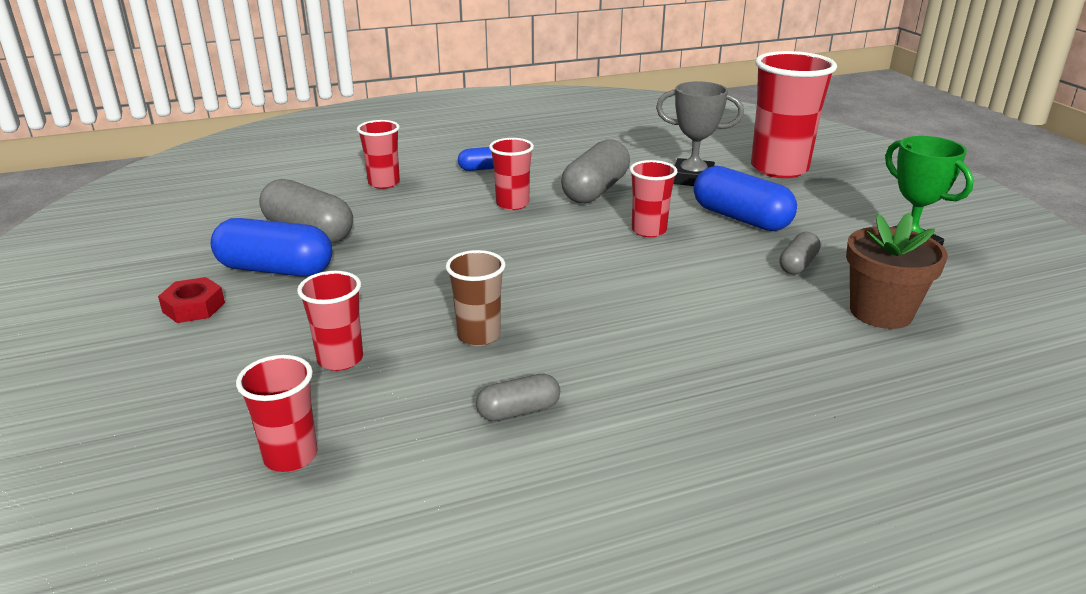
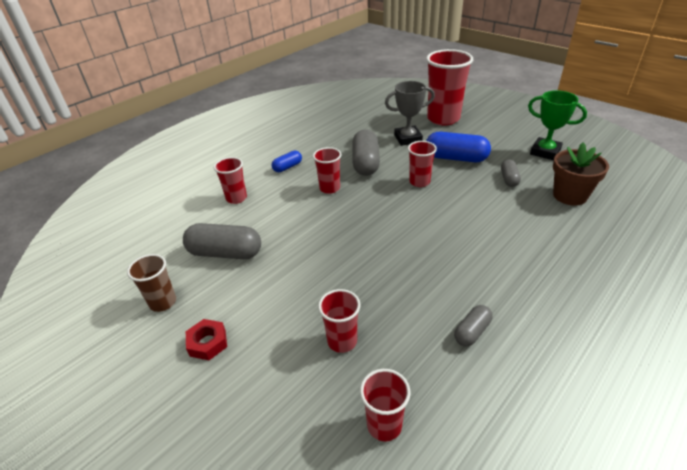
camera: 25 degrees left, 10 degrees up
(275, 269) = (233, 290): blue capsule -> none
(478, 335) = (402, 289): brown cup -> brown cup (163, 302)

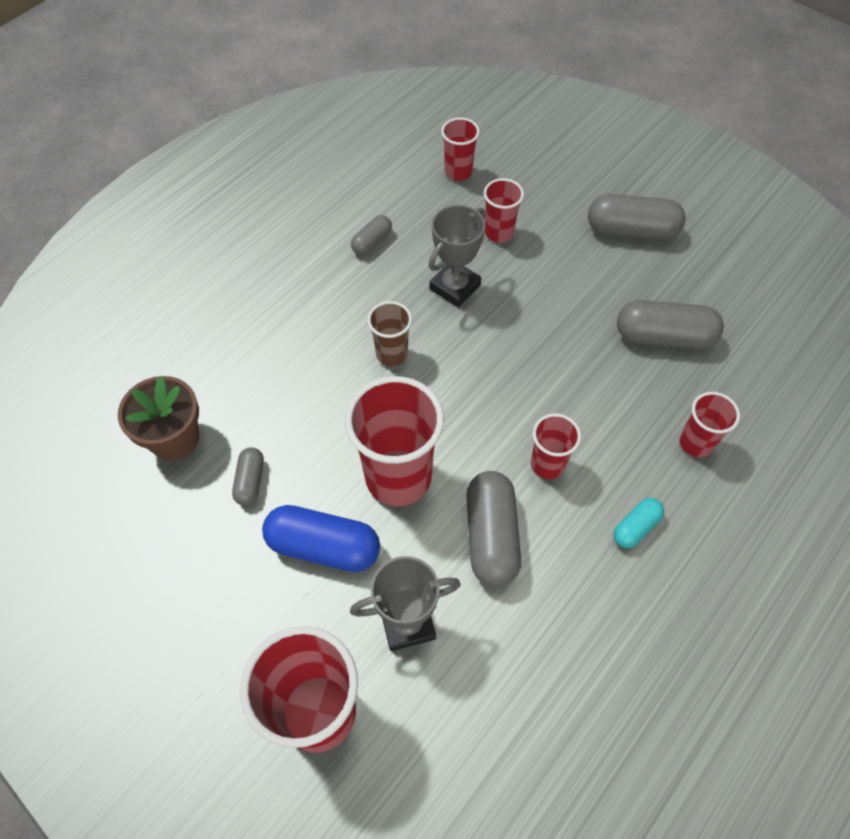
camera: 175 degrees right, 20 degrees up
(163, 302) = (704, 271): brown cup -> brown cup (392, 354)
(208, 343) = (631, 230): red nut -> grey capsule
(287, 167) = (636, 527): blue capsule -> turquoise capsule
(387, 289) = (455, 287): none -> grey trophy
(419, 182) = (398, 478): red cup -> red cup, size x1.89
(545, 152) = (155, 561): green trophy -> none

